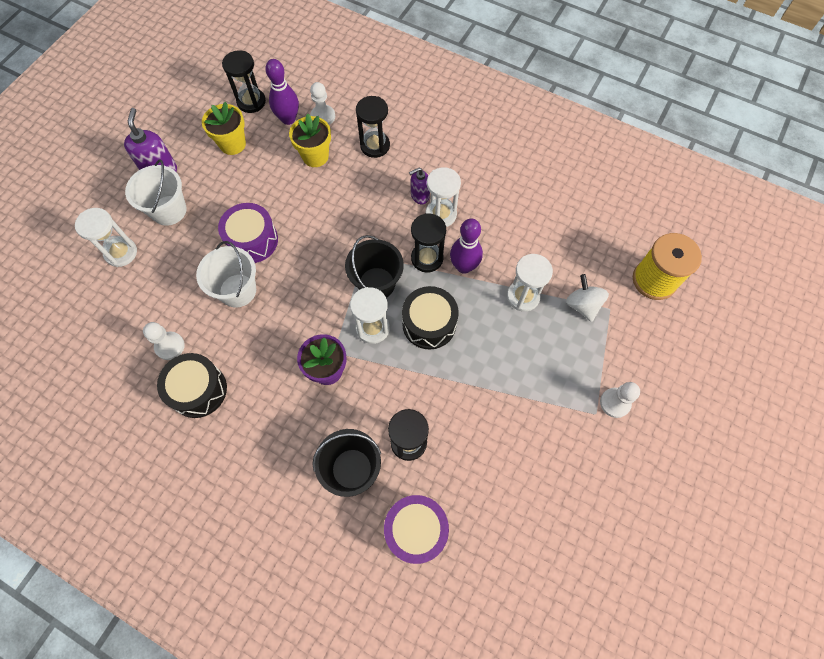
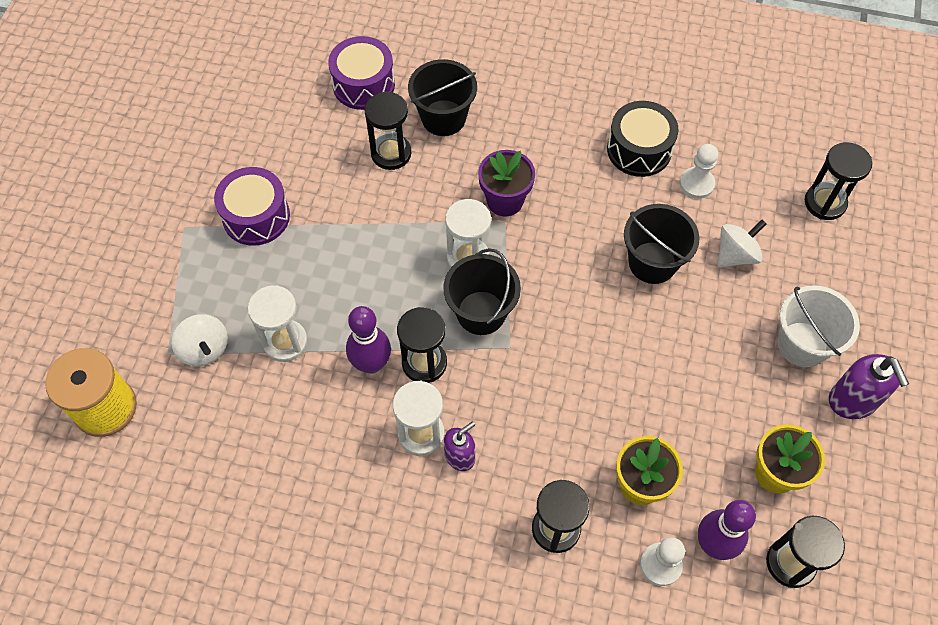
camera: 165 degrees right, 5 degrees down
(83, 305) = (825, 203): none -> black hourglass
(121, 253) = (825, 273): white hourglass -> none
(175, 281) = (735, 255): none -> white spinning top
(238, 290) = (652, 263): white bucket -> black bucket
(252, 240) = (667, 330): purple drum -> purple drum (256, 216)
(429, 324) = (400, 279): black drum -> none
(615, 403) = (162, 243): white pawn -> none

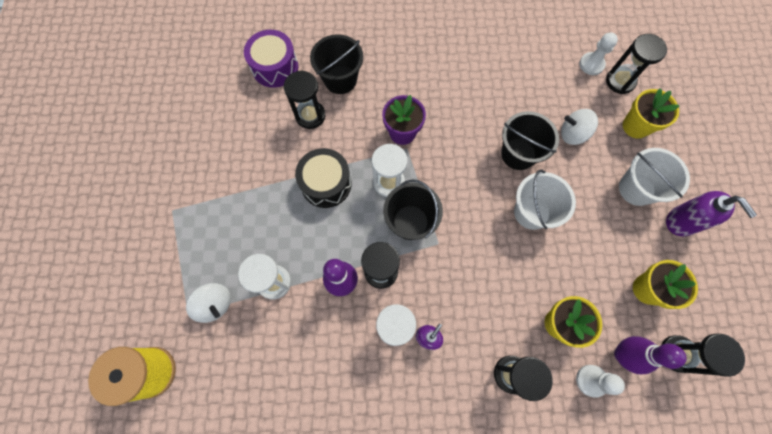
camera: 15 degrees left, 10 degrees up
(256, 216) = (224, 188): purple drum -> none
(639, 149) = (484, 71): black drum -> black drum (326, 184)
(647, 339) = (532, 212): none -> white bucket
(696, 184) = (531, 88): white pawn -> white pawn (591, 64)
(735, 255) = (572, 134): white spinning top -> white spinning top turned 120 degrees counterclockwise
(828, 265) = (635, 126): none -> yellow flower pot

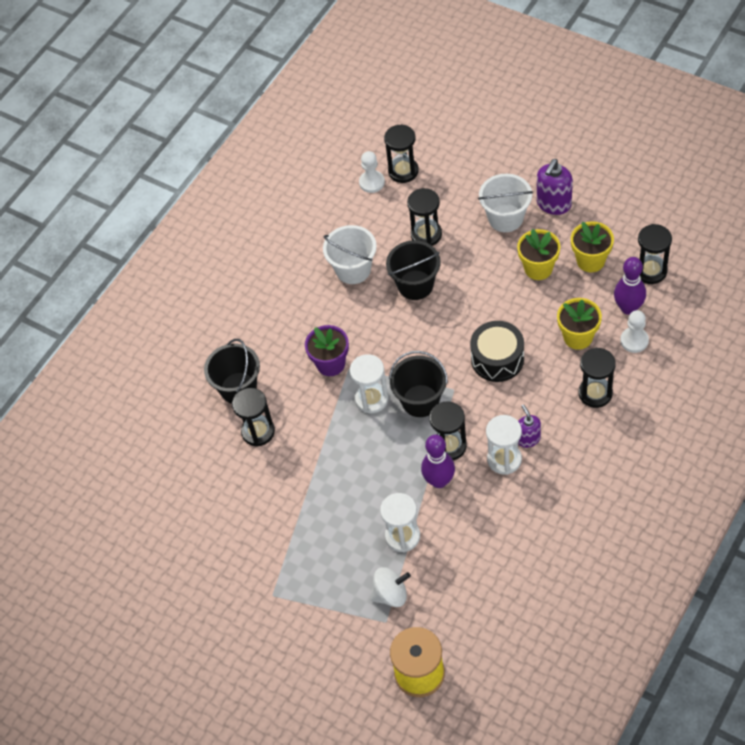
camera: 50 degrees left, 15 degrees down
(275, 67) = (182, 438): purple drum -> none
(326, 184) = (337, 450): black drum -> black drum (497, 359)
(532, 212) = (474, 304): white bucket -> white bucket (353, 269)
(572, 134) = (426, 234): white spinning top -> black hourglass
(635, 126) = (452, 185): yellow flower pot -> yellow flower pot (538, 268)
(681, 222) = (553, 204): purple soap dispenser -> purple soap dispenser turned 120 degrees clockwise

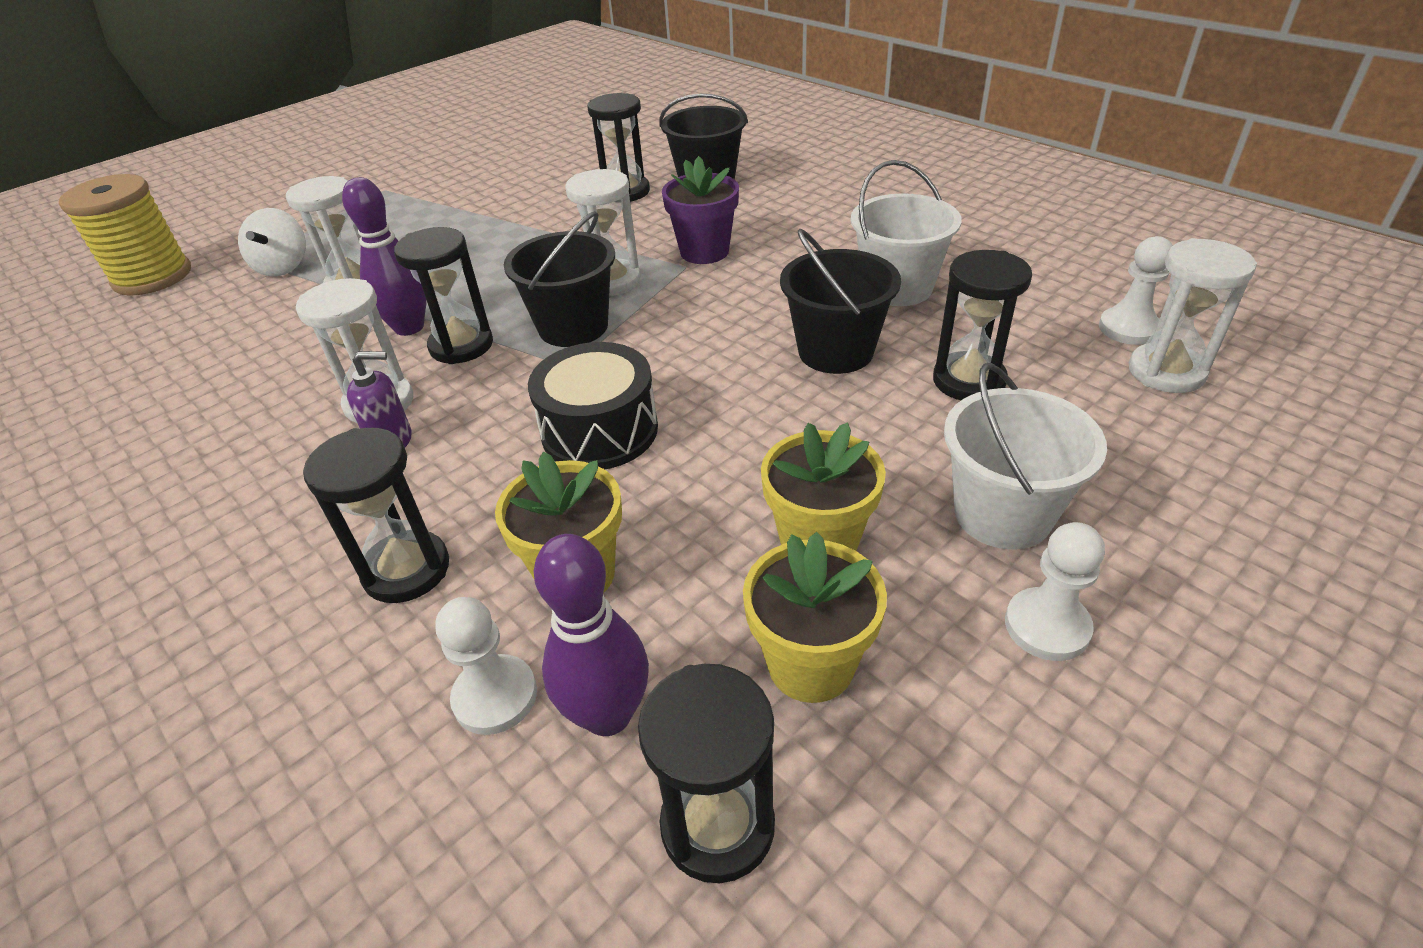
camera: 100 degrees right, 15 degrees down
(403, 171) = (1166, 372): black hourglass -> white hourglass
(553, 204) = (1047, 626): purple soap dispenser -> white pawn

